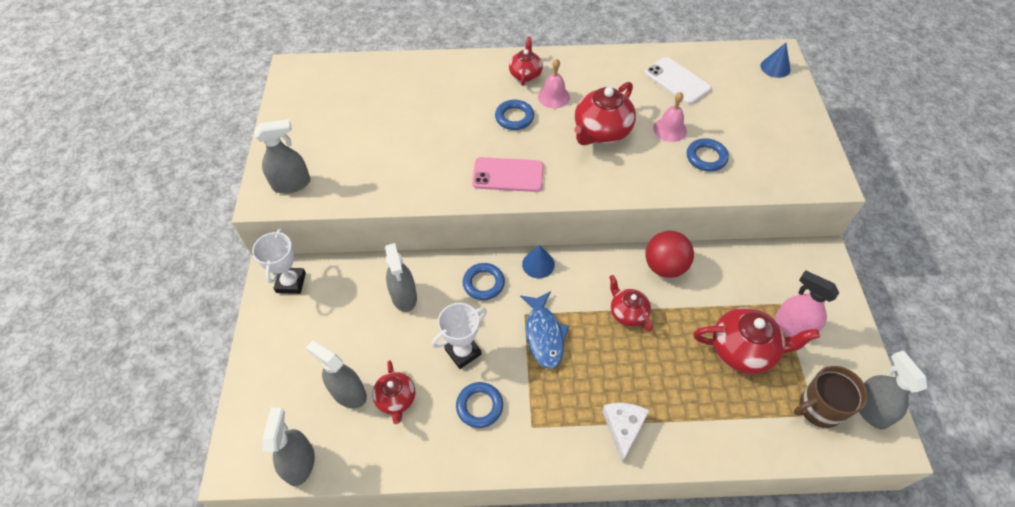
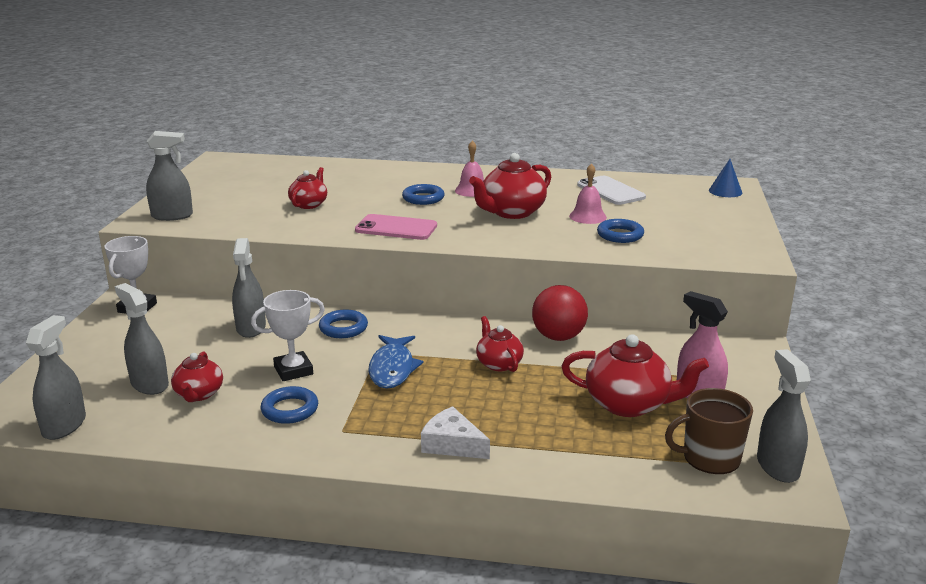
camera: 10 degrees right, 30 degrees down
(525, 74) = (449, 177): red teapot -> red teapot (309, 204)
(538, 264) = (412, 321): blue cone -> none
(623, 428) = (452, 444): white cheese -> white cheese turned 75 degrees counterclockwise

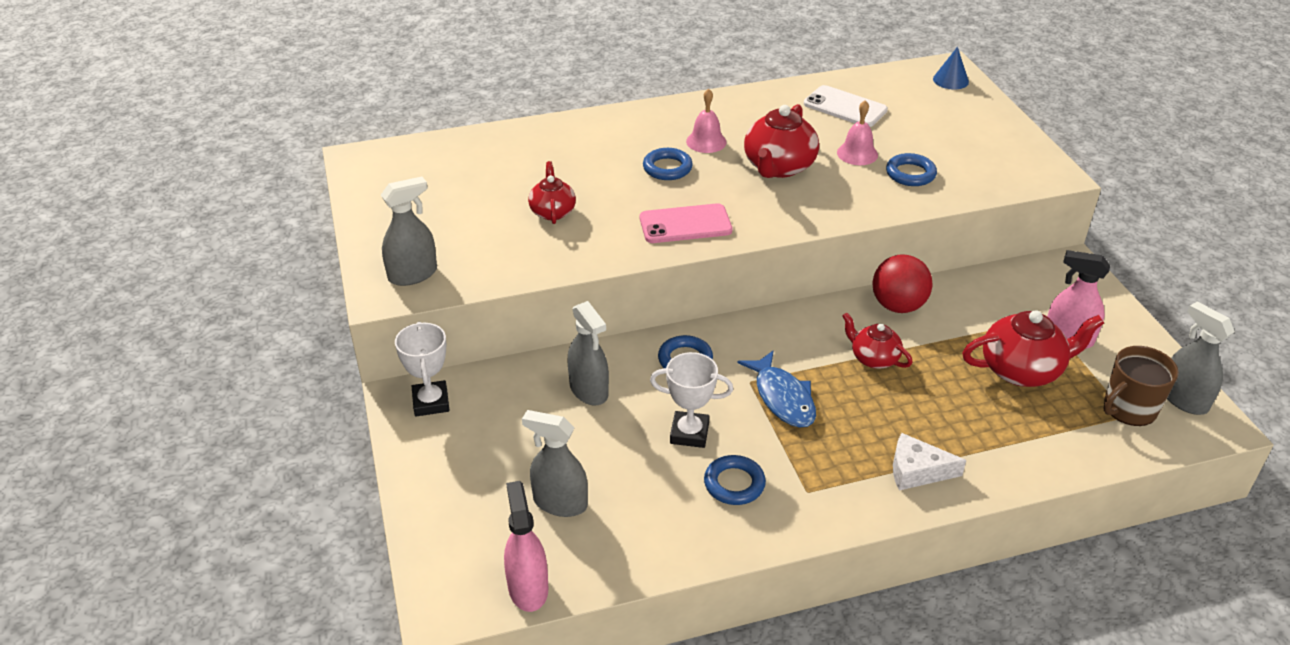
camera: 25 degrees left, 15 degrees up
(64, 425) = (528, 588): grey spray bottle -> pink spray bottle
(199, 394) = (625, 497): red teapot -> none
(293, 370) = (689, 433): white trophy -> white trophy turned 60 degrees clockwise

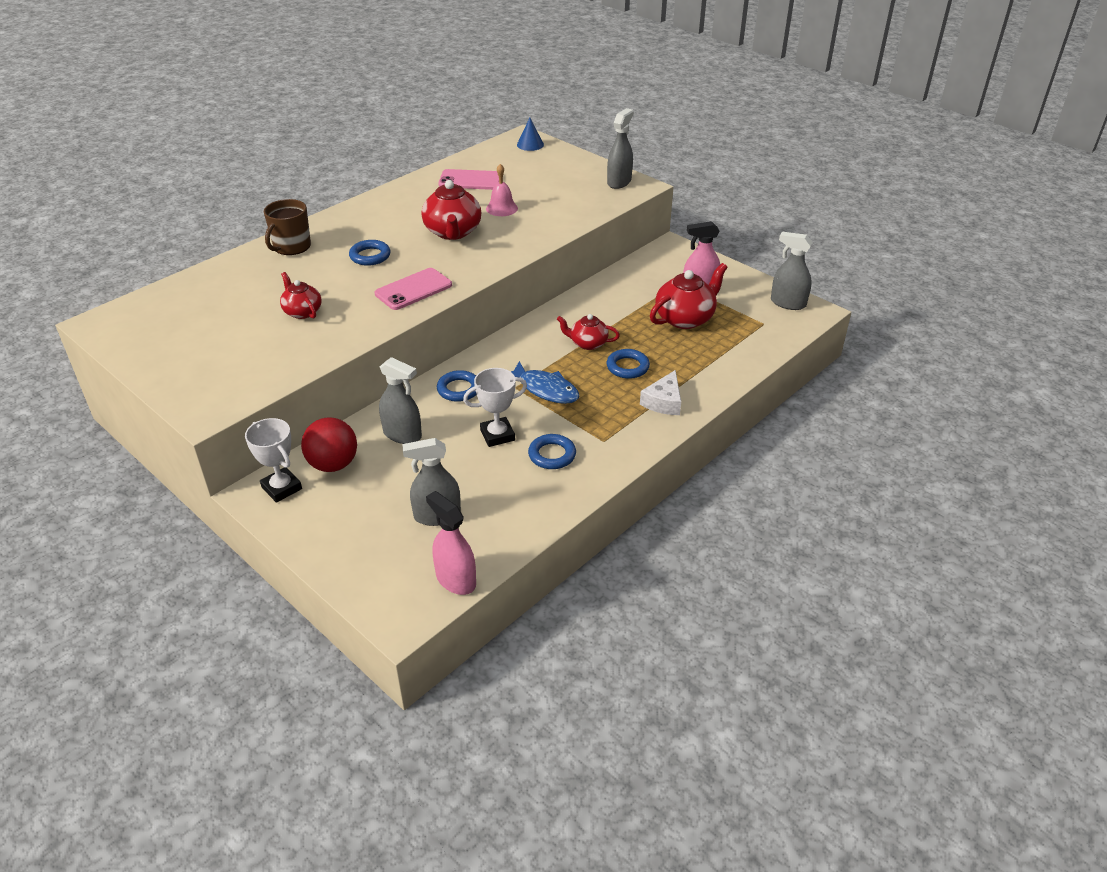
camera: 30 degrees left, 0 degrees up
(413, 274) = (220, 391): grey spray bottle -> grey spray bottle (619, 182)
(706, 141) = (386, 230): pink bell -> none
(845, 107) = (470, 180): white phone -> pink phone
(898, 306) = (580, 306): red ball -> red ball (333, 464)
(910, 174) = (547, 211): blue ring -> blue ring (627, 367)
(917, 471) = (663, 401): white cheese -> white cheese turned 45 degrees counterclockwise
(1129, 408) = (761, 319): brown mug -> brown mug (291, 246)

